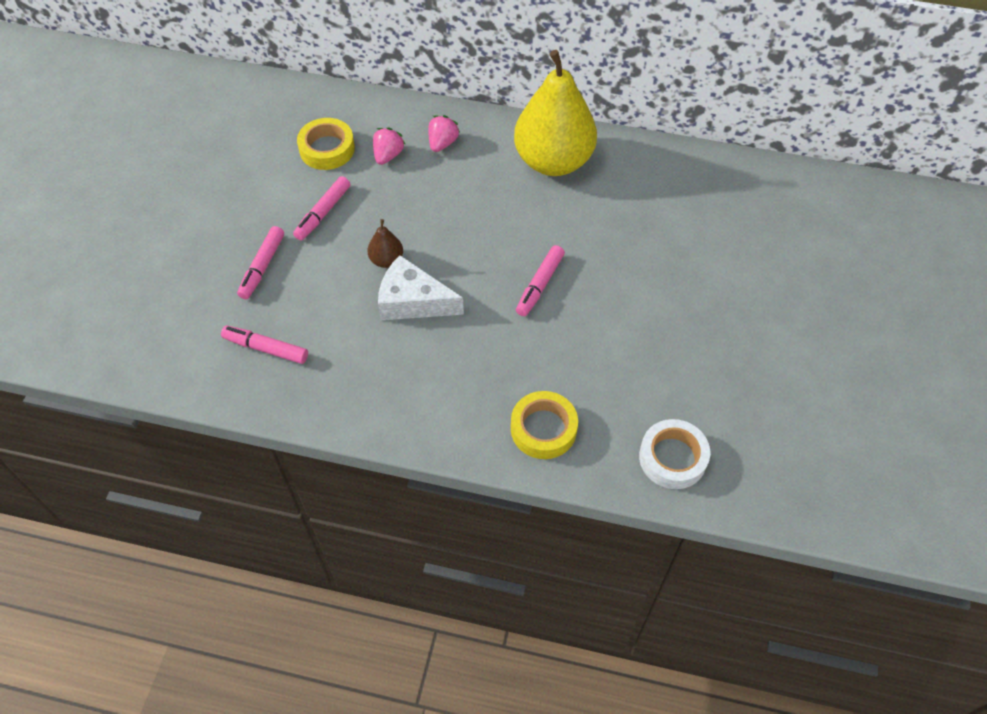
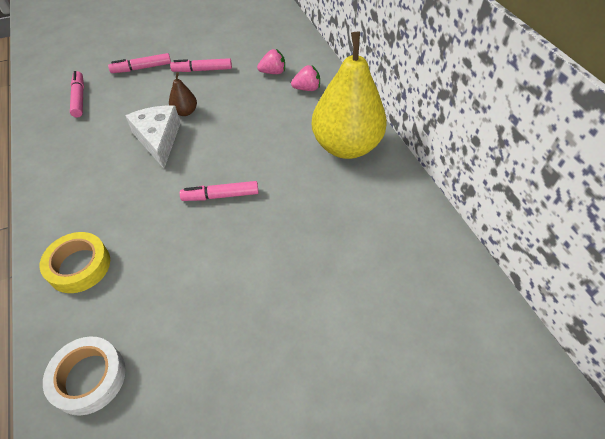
camera: 55 degrees right, 5 degrees down
(327, 149) = (254, 48): yellow tape -> none

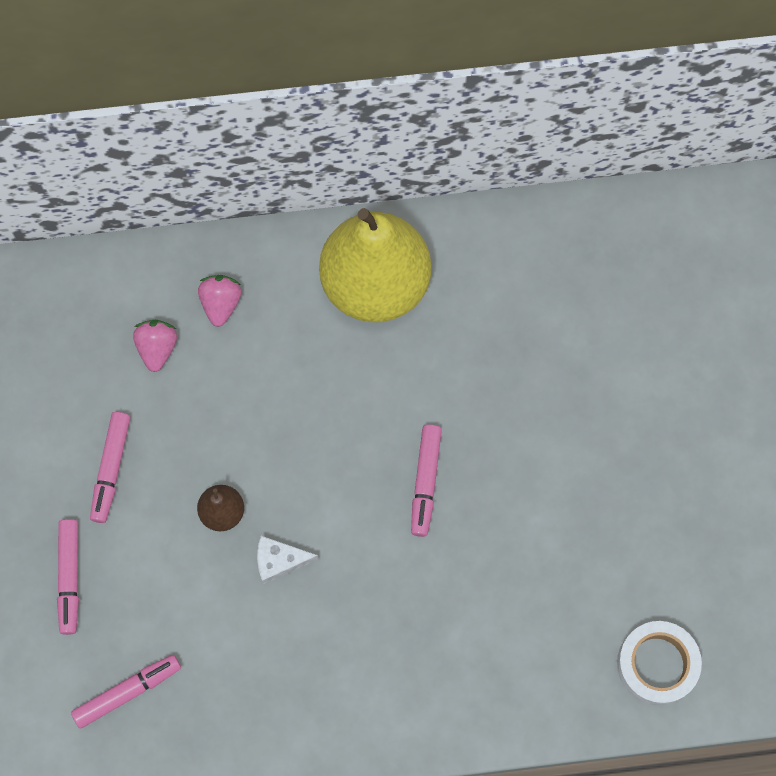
camera: 75 degrees left, 20 degrees up
(79, 98) = (128, 692): pink marker -> pink marker turned 150 degrees clockwise
(79, 266) = (500, 680): yellow tape -> none
(158, 139) = (279, 561): white cheese -> white cheese, size x0.57

